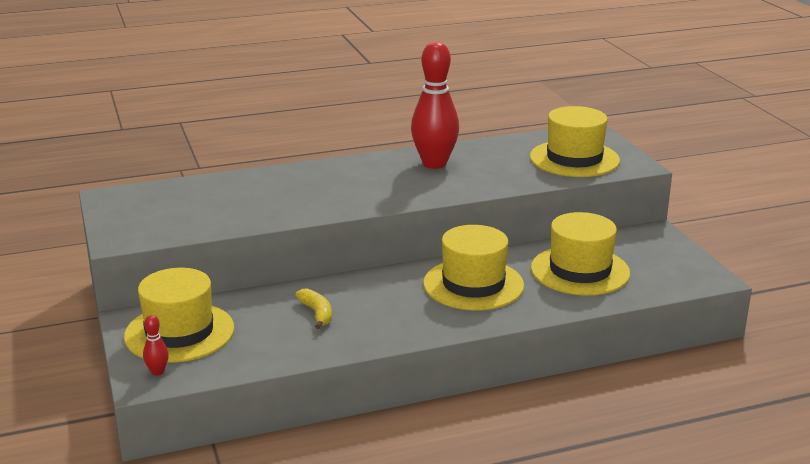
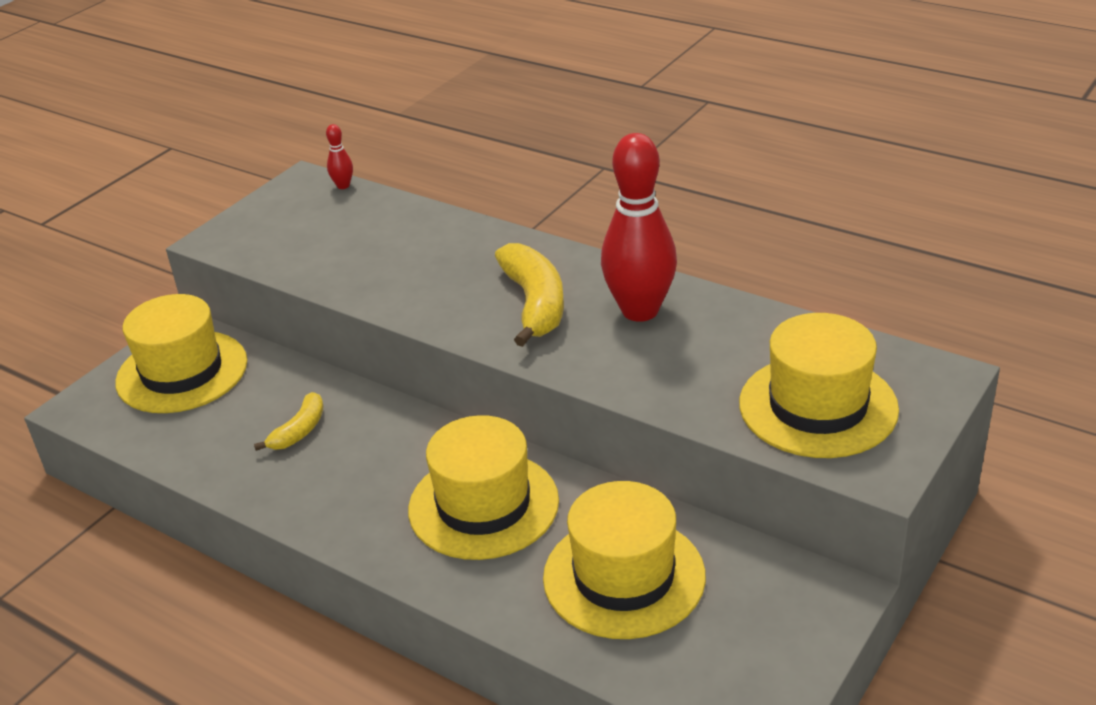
camera: 55 degrees right, 10 degrees up
(157, 372) = (100, 403): red bowling pin -> red bowling pin (343, 186)
(380, 182) = (534, 304): none -> yellow banana

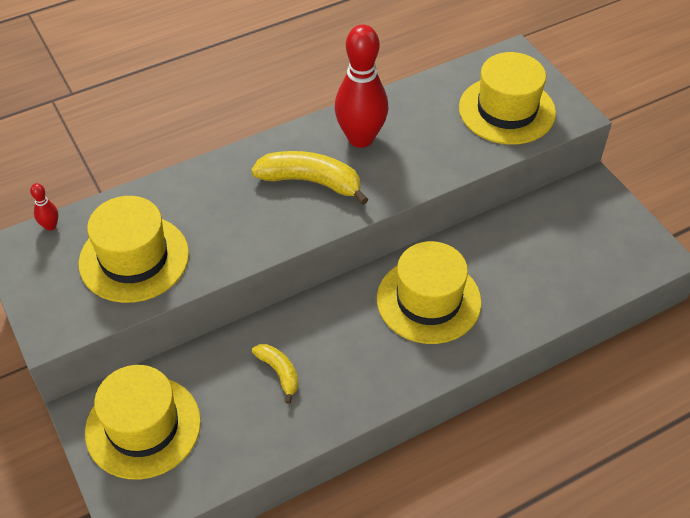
camera: 65 degrees left, 15 degrees up
(624, 577) = (531, 262): yellow hat -> yellow hat (134, 258)

